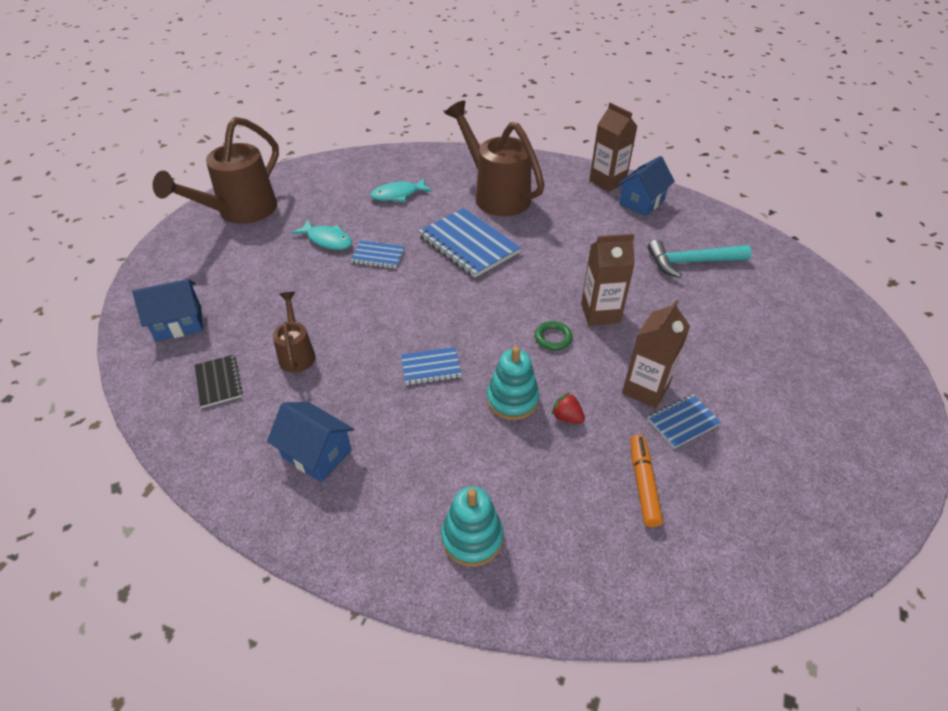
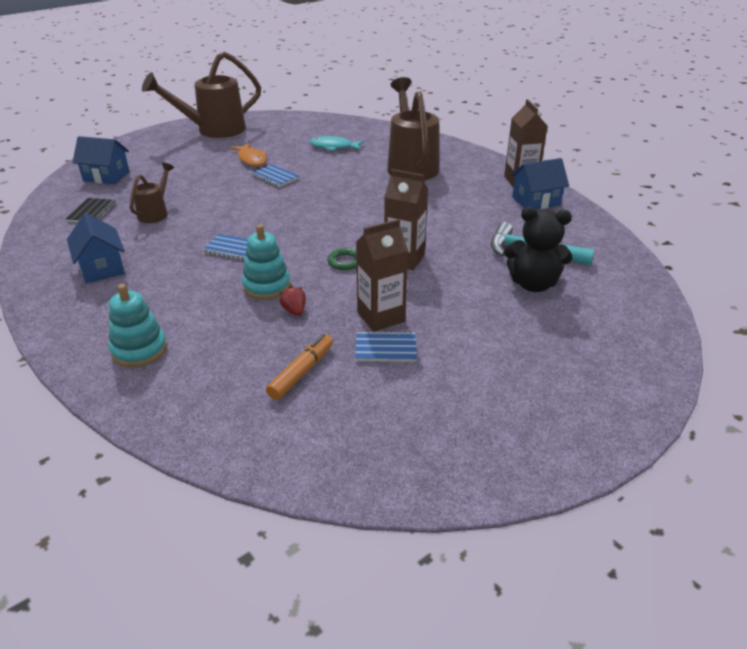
camera: 30 degrees right, 10 degrees down
(327, 240) = (251, 159): turquoise fish -> orange fish
(468, 244) = (350, 188): blue notebook -> none
(724, 298) = (533, 284): none -> black teddy bear

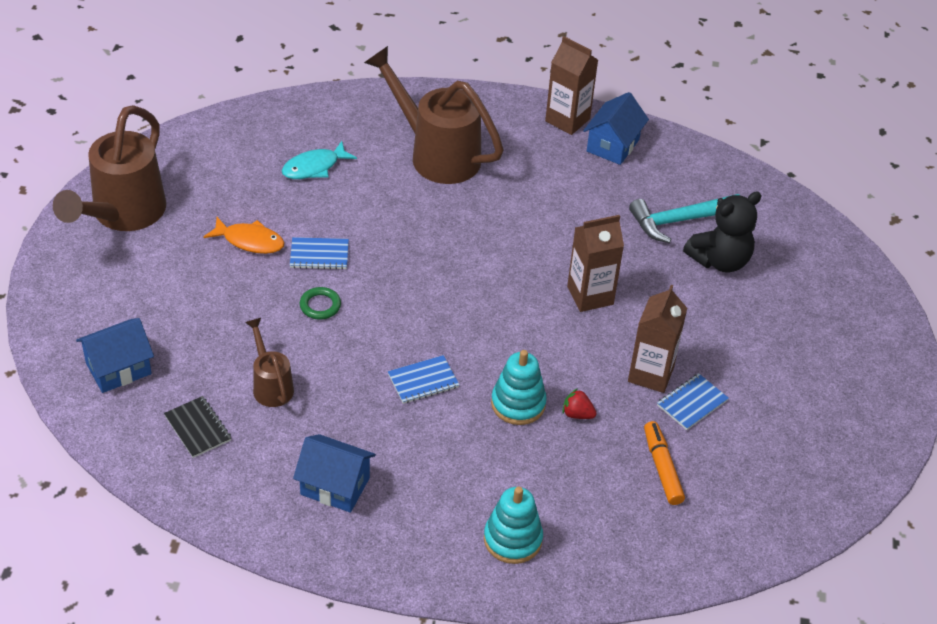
camera: 45 degrees left, 10 degrees up
(345, 262) = (545, 331): green ring -> green ring (320, 306)

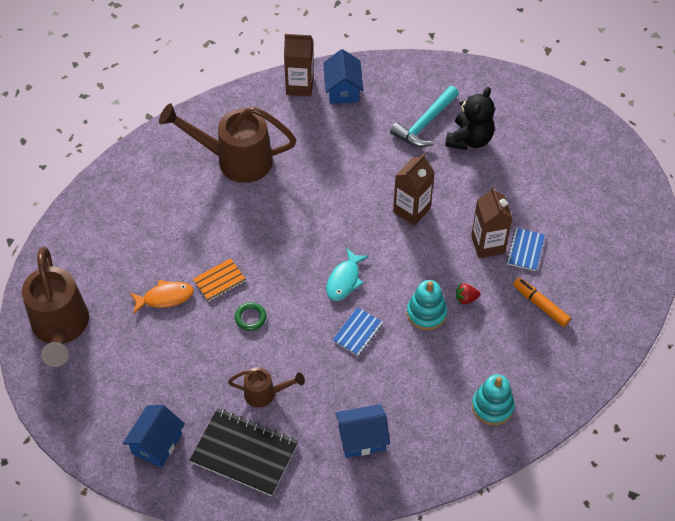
camera: 30 degrees left, 10 degrees up
(198, 428) = (244, 453): black notebook -> black notebook, size x1.89
(271, 385) = (265, 394): brown watering can -> brown watering can turned 150 degrees clockwise
(314, 167) = (162, 216): turquoise fish -> turquoise fish (344, 280)
(319, 255) = (219, 281): blue notebook -> orange notebook

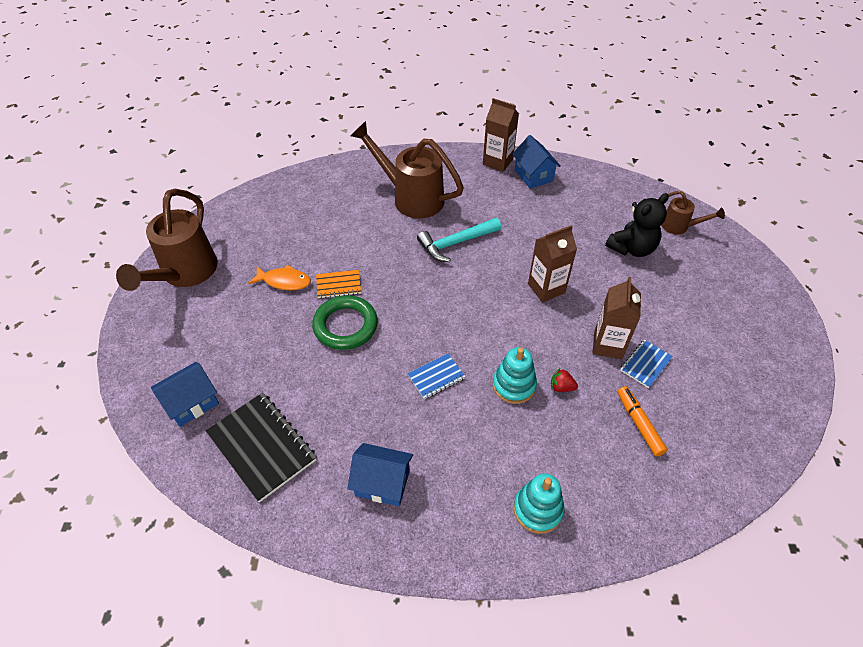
camera: 25 degrees right, 5 degrees down
(250, 318) = (345, 325): green ring -> green ring, size x2.02
(265, 394) = (316, 398): brown watering can -> brown watering can (679, 227)
(343, 90) = (533, 175): blue house -> blue house turned 45 degrees counterclockwise
(344, 280) = (450, 325): turquoise fish -> none
(425, 124) = (595, 223): turquoise hammer -> turquoise hammer (455, 243)

